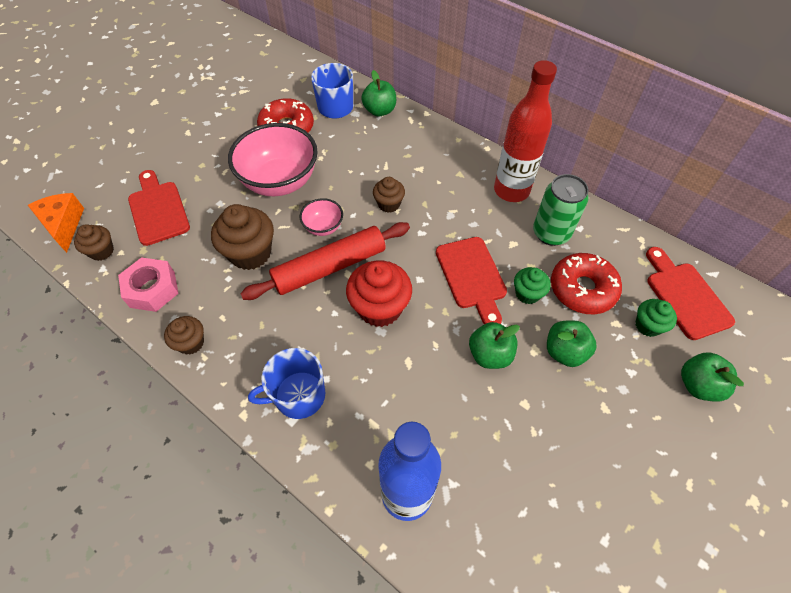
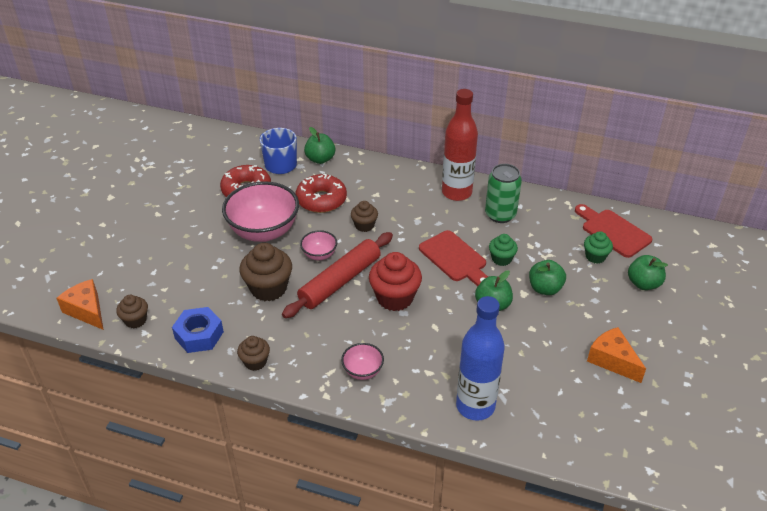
camera: 20 degrees left, 15 degrees down
(152, 289) = (199, 335): pink nut -> blue nut
(158, 210) = (167, 278): red cutting board -> none
(298, 396) = (362, 371): blue mug -> pink bowl
(582, 289) = (539, 245): red donut -> red donut (321, 200)
(611, 489) = (612, 360): none -> orange cheese

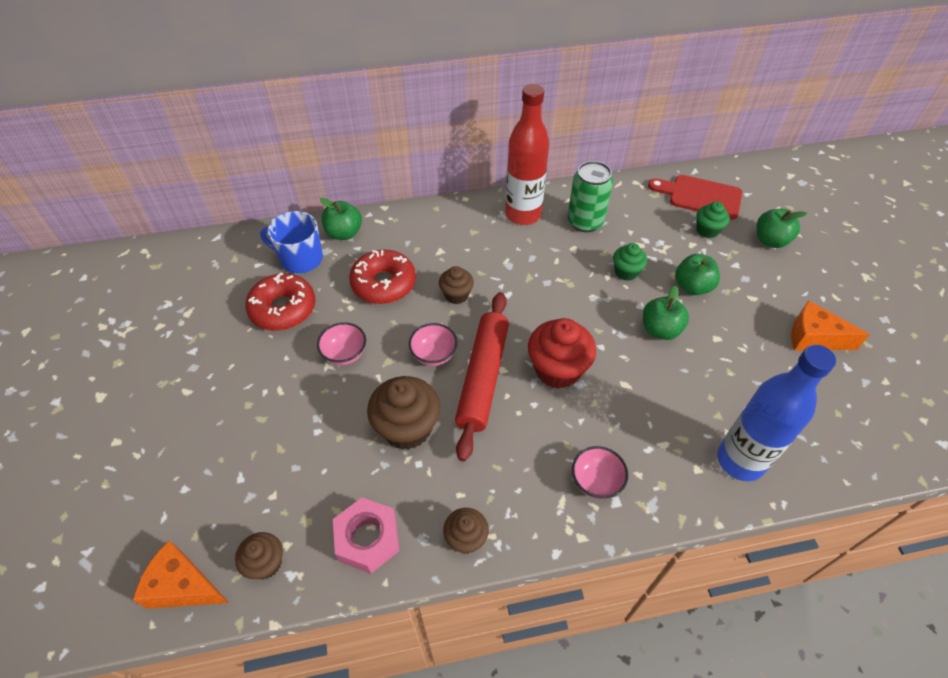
camera: 30 degrees left, 10 degrees up
(199, 335) = (368, 539): blue nut -> pink nut
(264, 231) = (345, 354): pink bowl -> pink bowl, size x0.48
(455, 259) = (581, 292): red cutting board -> none

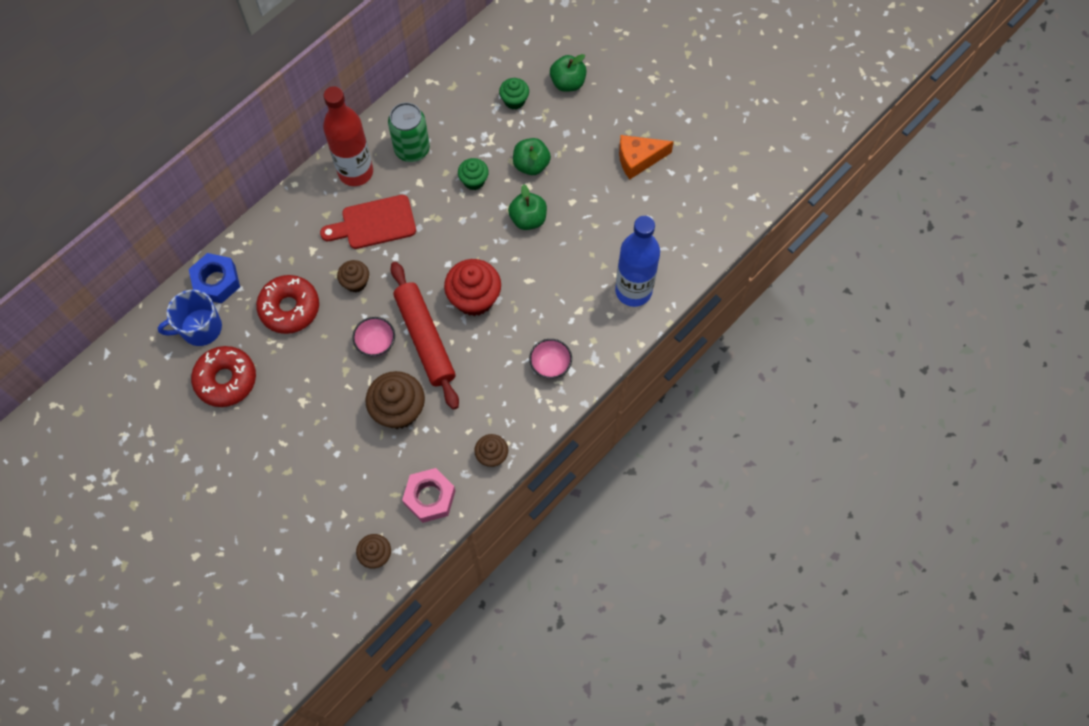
camera: 35 degrees left, 15 degrees up
(183, 586) = (334, 602): orange cheese -> none
(344, 233) = (216, 282): green apple -> blue nut
(345, 354) = (308, 385): pink bowl -> none
(700, 196) = (490, 66): red cutting board -> red cutting board (374, 223)

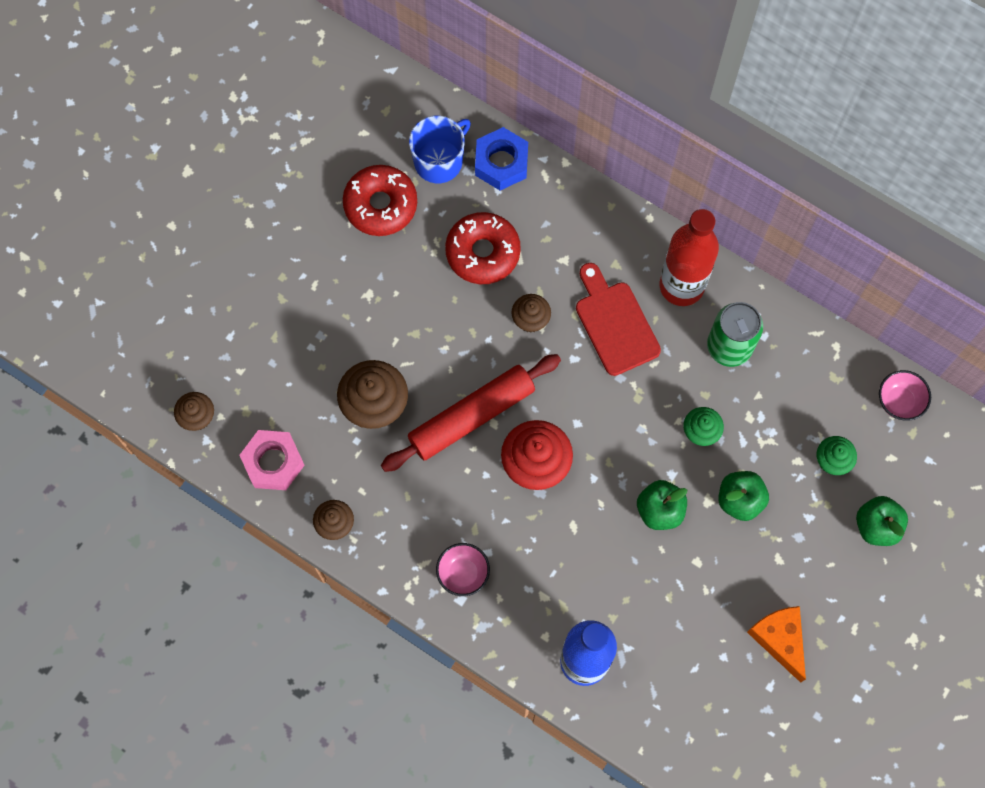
camera: 80 degrees right, 5 degrees up
(200, 328) = (439, 160): blue mug -> blue mug turned 75 degrees clockwise
(376, 343) = (455, 361): pink bowl -> pink bowl (899, 401)

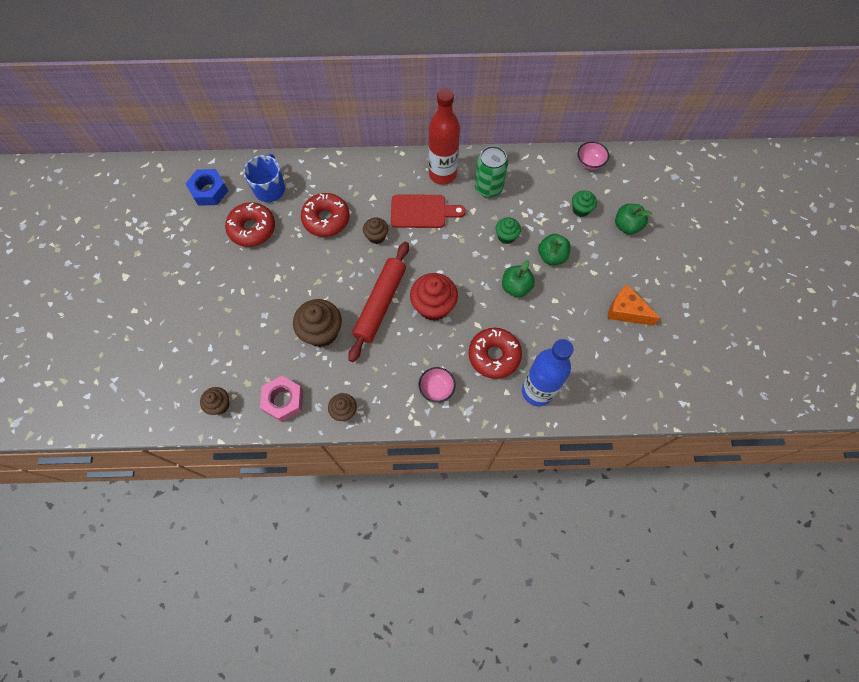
camera: 35 degrees left, 5 degrees down
(501, 163) = (305, 171): blue nut -> blue nut (209, 191)
(564, 580) = (494, 355): none -> red donut
(615, 323) = (422, 212): red cutting board -> red cutting board turned 150 degrees clockwise

